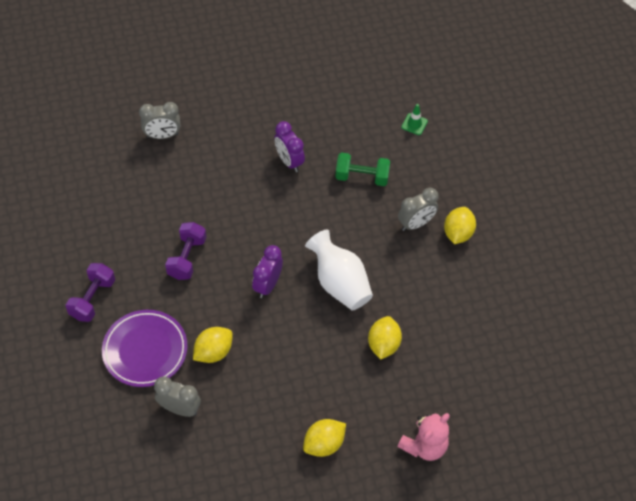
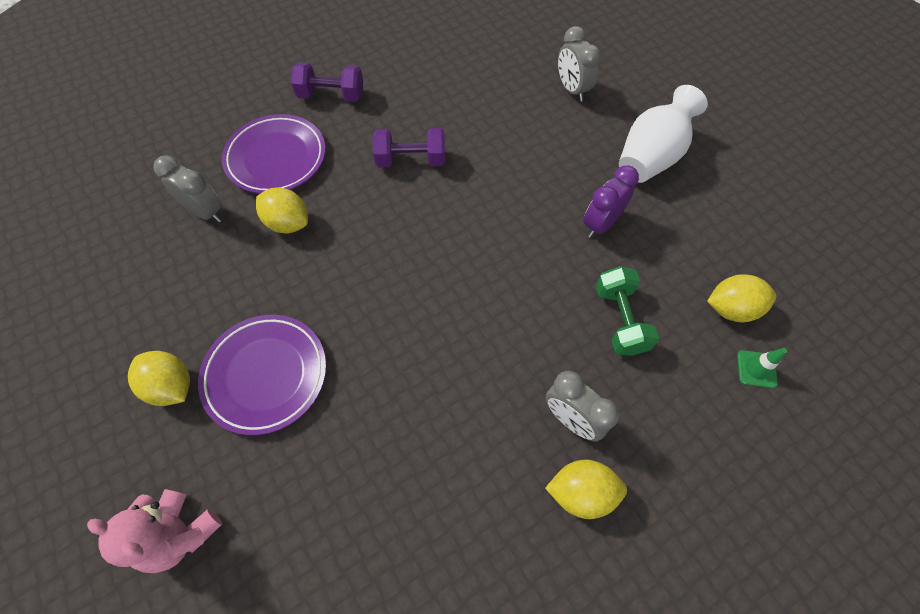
camera: 75 degrees right, 5 degrees up
(180, 408) = (205, 212): grey clock -> grey clock turned 60 degrees counterclockwise
(267, 285) = (399, 253): purple clock -> none
(335, 384) = (266, 375): none -> purple plate
(339, 283) = (429, 338): white vase -> white vase (651, 156)
(383, 344) = (343, 425): yellow lemon -> yellow lemon (731, 308)

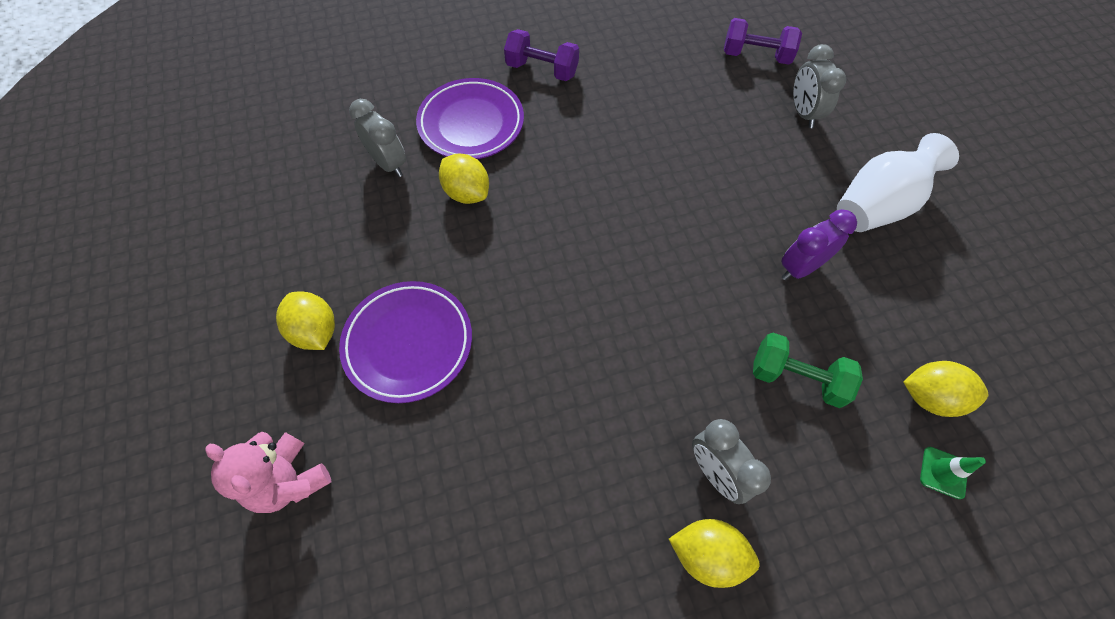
camera: 15 degrees right, 0 degrees up
(411, 160) = (609, 154): purple dumbbell -> purple dumbbell (756, 56)
(620, 320) = (796, 378): green dumbbell -> green dumbbell turned 75 degrees counterclockwise

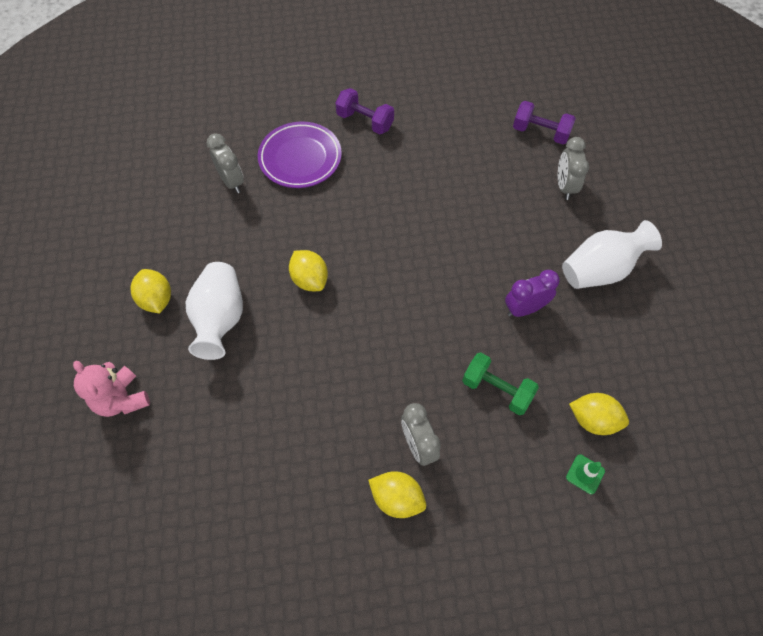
camera: 10 degrees right, 0 degrees up
(408, 343) = (220, 319): purple plate -> white vase
(467, 193) = (285, 213): yellow lemon -> yellow lemon (310, 279)

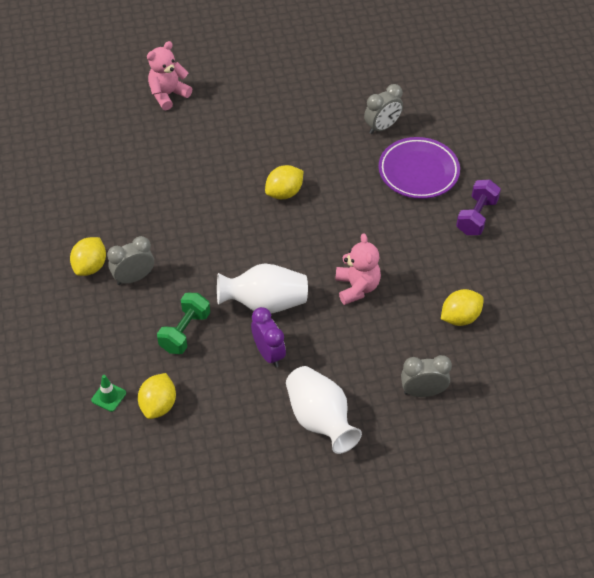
camera: 85 degrees right, 10 degrees down
(156, 299) = (255, 99): yellow lemon -> yellow lemon (460, 317)
(220, 319) = (240, 140): white vase -> white vase (265, 303)
(444, 225) = (357, 287): none -> pink teddy bear
(540, 132) = (495, 371): purple dumbbell -> none

